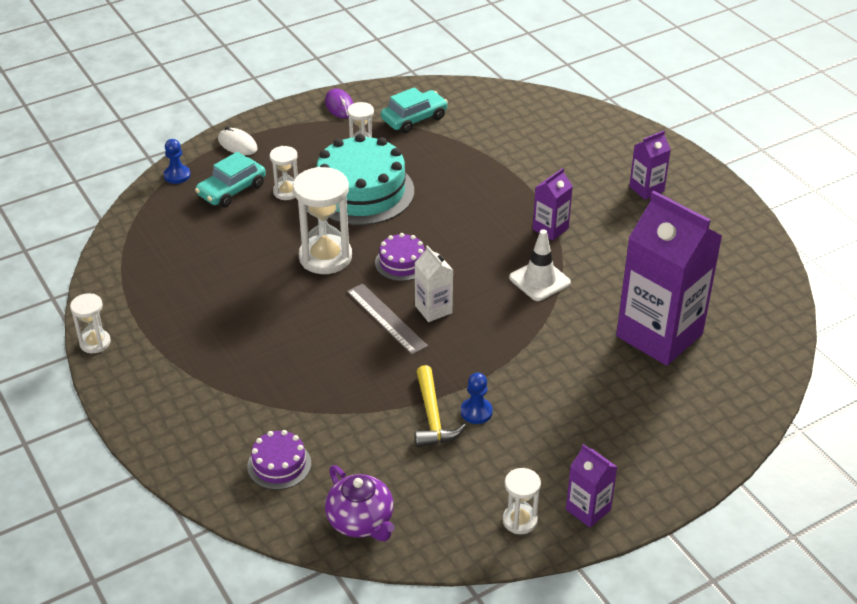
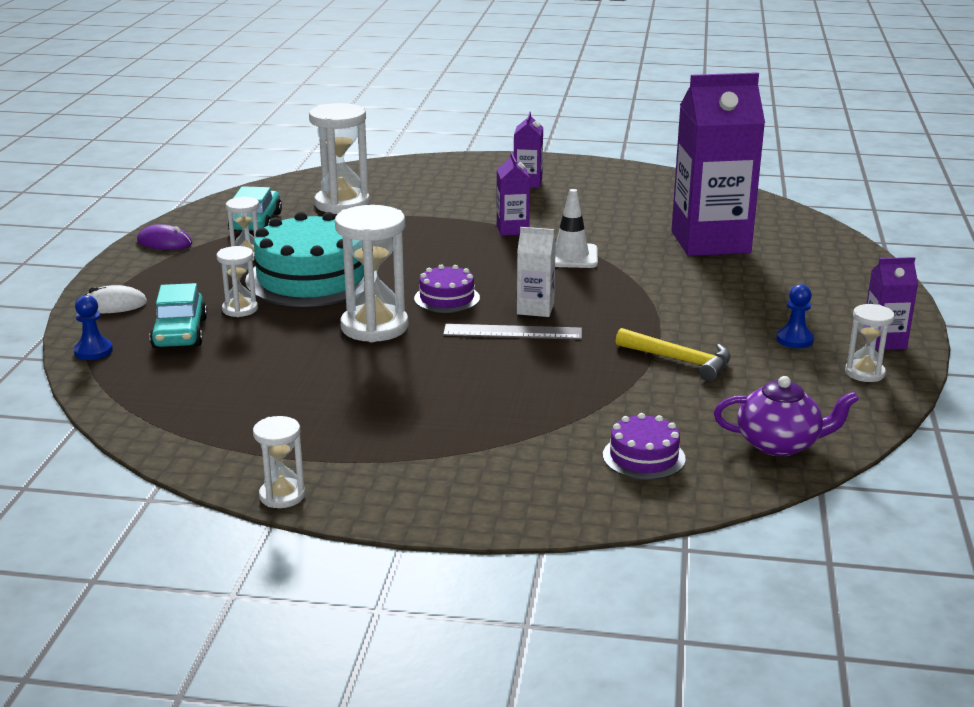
camera: 50 degrees left, 15 degrees down
(476, 412) = (701, 340): blue pawn -> blue pawn (794, 339)
(490, 133) = (342, 204): none -> white hourglass

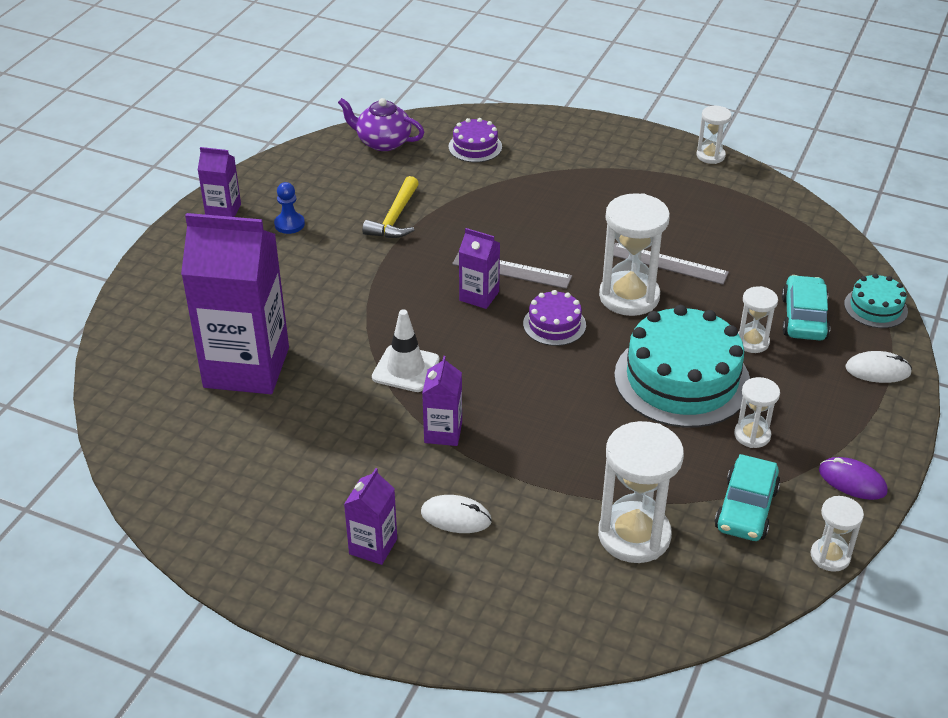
camera: 165 degrees left, 15 degrees up
(93, 351) = (875, 307): blue pawn -> turquoise cake
(334, 360) = (668, 263): none -> grey ruler
(477, 198) = (456, 517): none -> white mouse
(535, 309) = (479, 296): white carton -> purple carton
(680, 361) = (395, 218): yellow hammer -> yellow hammer turned 120 degrees counterclockwise
(864, 373) = (270, 185): white hourglass -> white hourglass (830, 556)

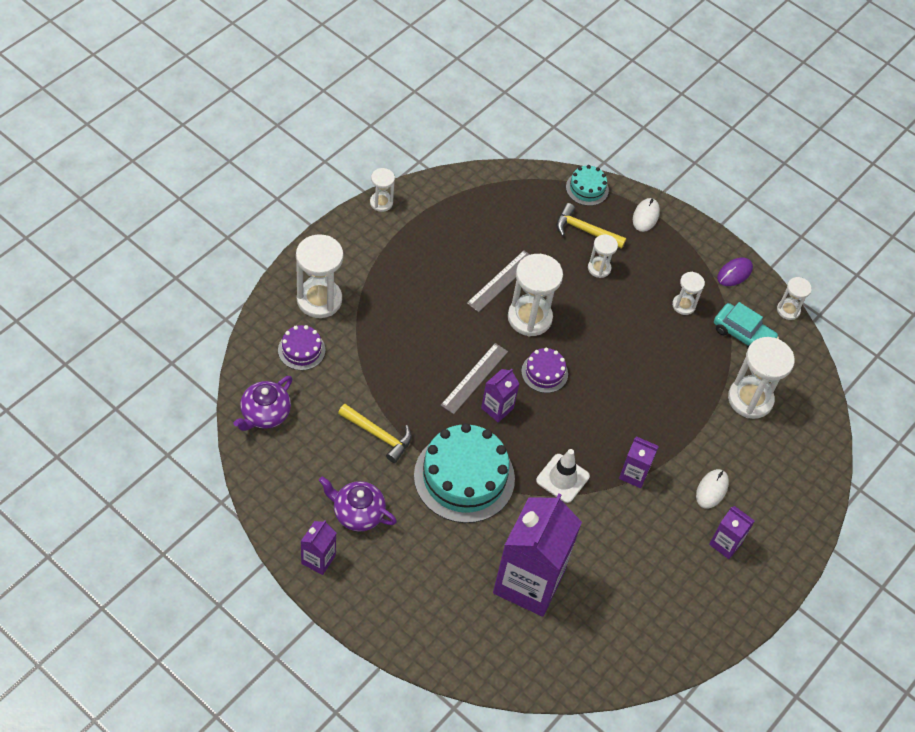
camera: 80 degrees left, 15 degrees up
(289, 224) = (357, 513): blue pawn -> purple teapot
(547, 144) = (319, 300): none -> white hourglass
(682, 379) = (622, 321): turquoise cake -> turquoise cake (464, 477)
(804, 318) = (584, 230): turquoise car -> yellow hammer

